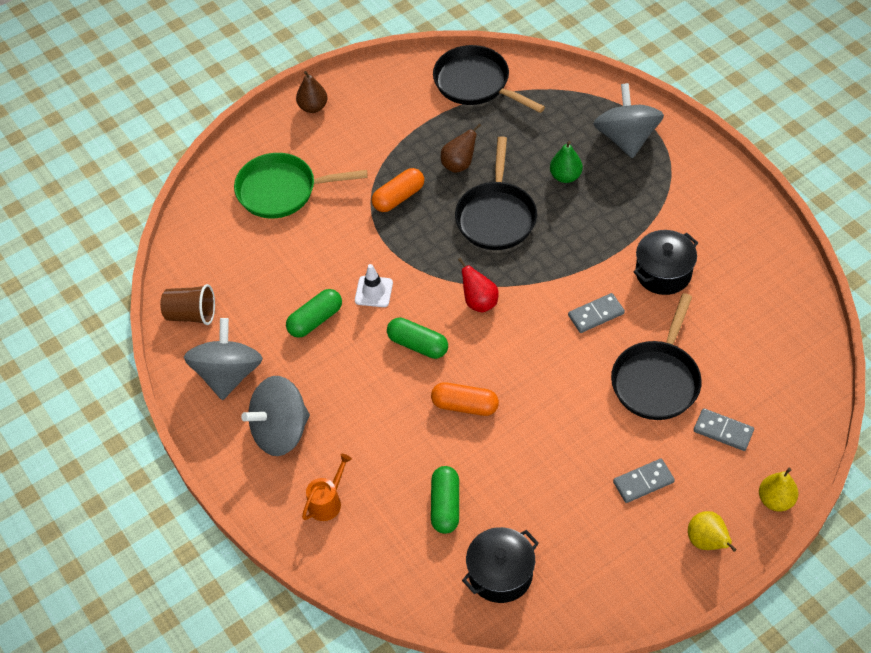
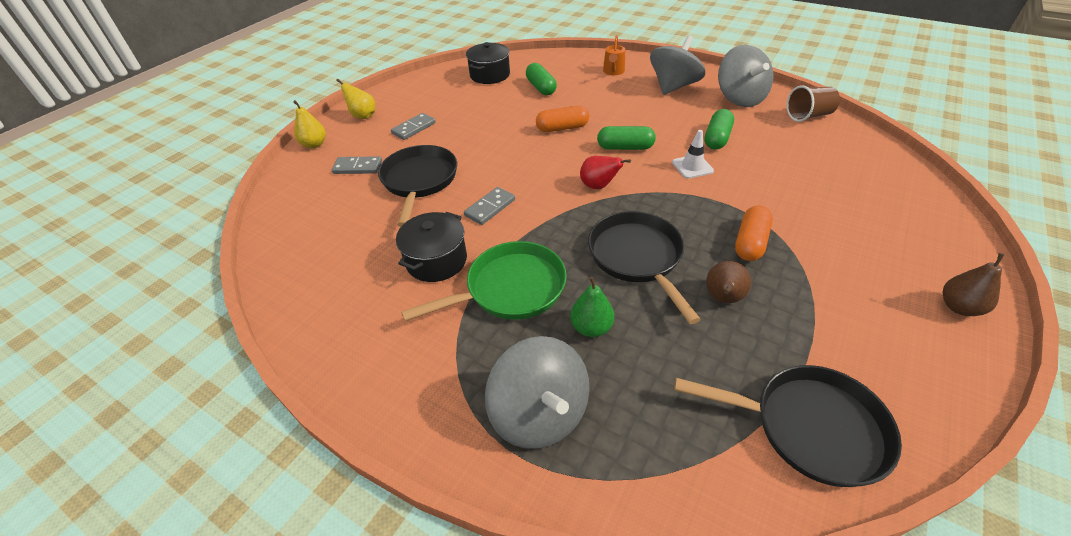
camera: 155 degrees right, 10 degrees down
(282, 191) = (863, 211): green pan -> green pan (509, 289)

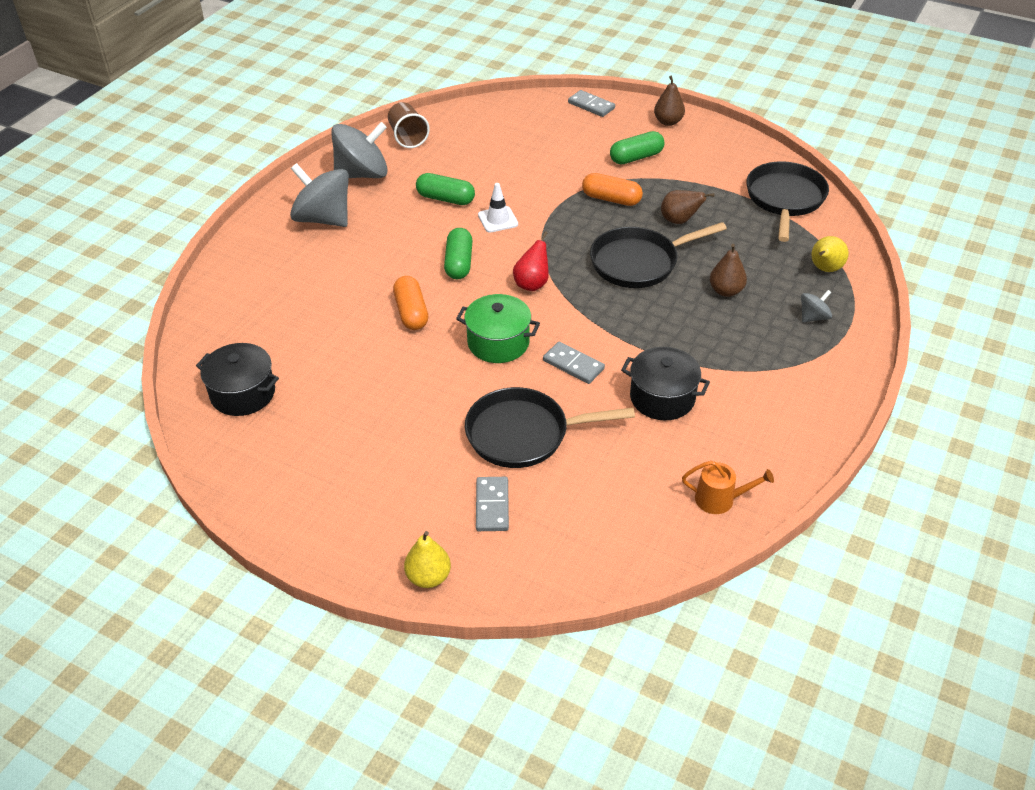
camera: 95 degrees left, 0 degrees up
(363, 116) = (347, 533): yellow pear -> yellow pear (825, 269)
(414, 128) = (394, 461): grey domino -> grey domino (591, 105)
(509, 289) = (692, 341): green pan -> none
(523, 168) = (498, 342): none -> green pot
(540, 413) = (813, 317): grey spinning top -> grey spinning top, size x0.47
(541, 87) = (298, 335): green capsule -> green capsule (636, 157)
(591, 327) = (726, 291): green pear -> brown pear
(613, 71) = (268, 266): orange watering can -> orange watering can (720, 499)

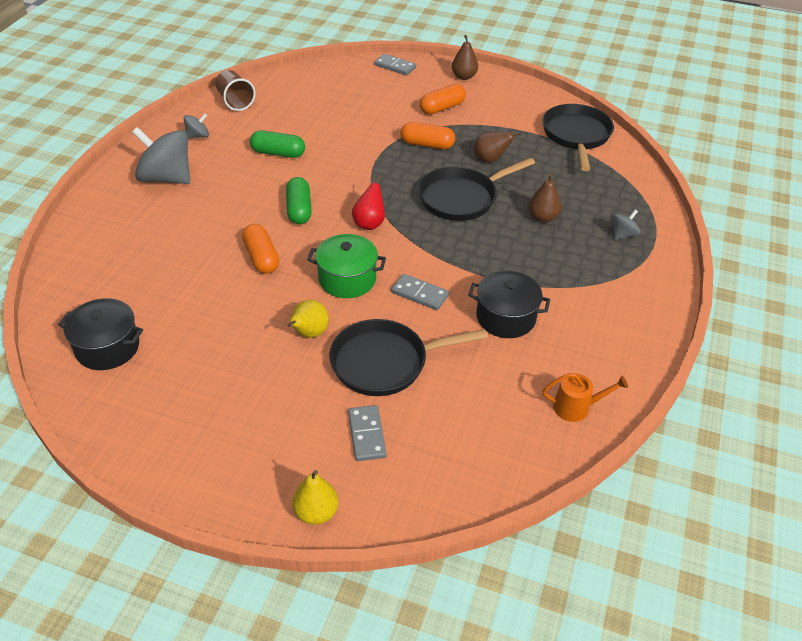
camera: 10 degrees left, 0 degrees up
(362, 174) = (198, 136): grey spinning top -> grey spinning top, size x0.47
(498, 219) = (328, 168): white traffic cone -> none
(636, 157) = (442, 108): green capsule -> orange capsule
(825, 269) = (623, 193): yellow pear -> yellow pear (309, 333)

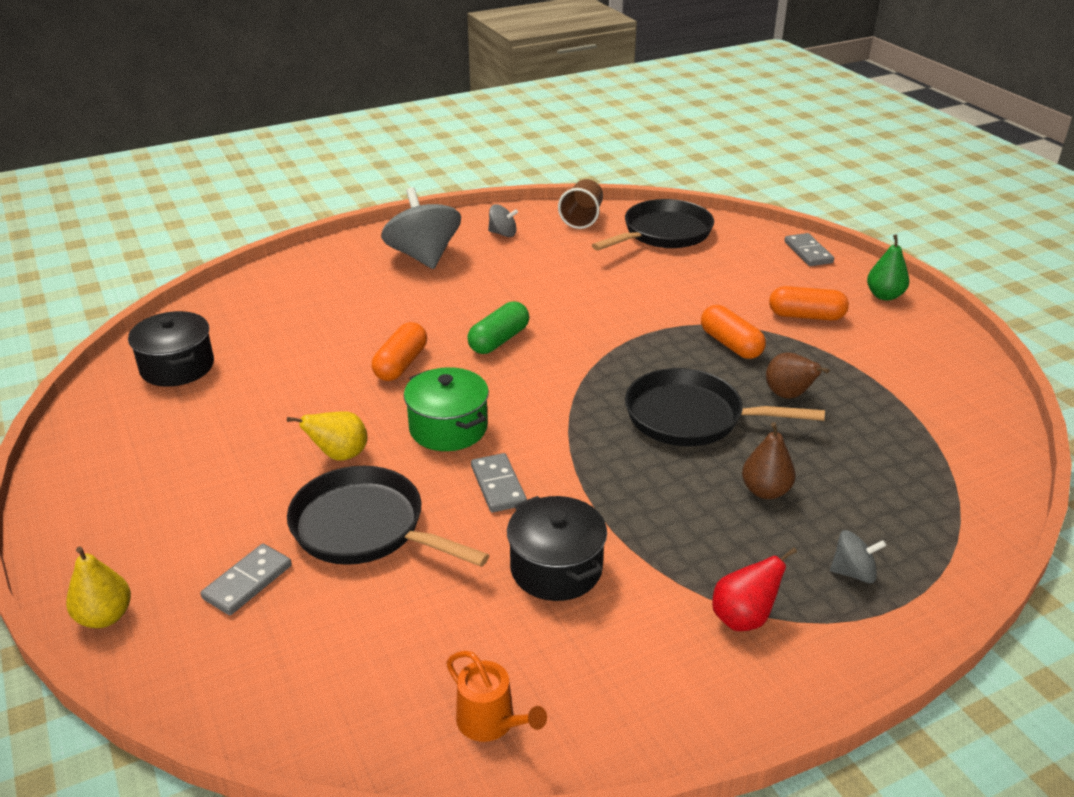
camera: 45 degrees right, 10 degrees down
(278, 153) = (555, 281): green capsule -> none
(369, 223) = (549, 389): red pear -> red pear (743, 618)
(464, 77) = (884, 296): brown pear -> green pear
(576, 136) = (954, 426): black pan -> black pan (663, 233)

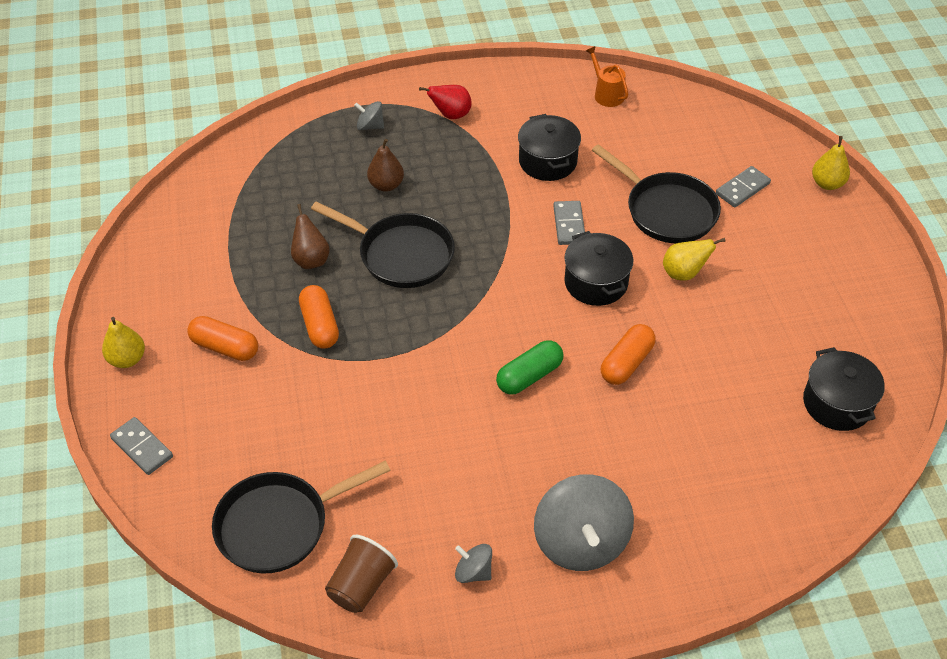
camera: 165 degrees left, 15 degrees up
(448, 428) = (596, 282): green pot -> black pot
(808, 252) = (142, 448): grey domino -> grey domino turned 45 degrees counterclockwise
(884, 296) = (127, 359): green pear -> yellow pear

